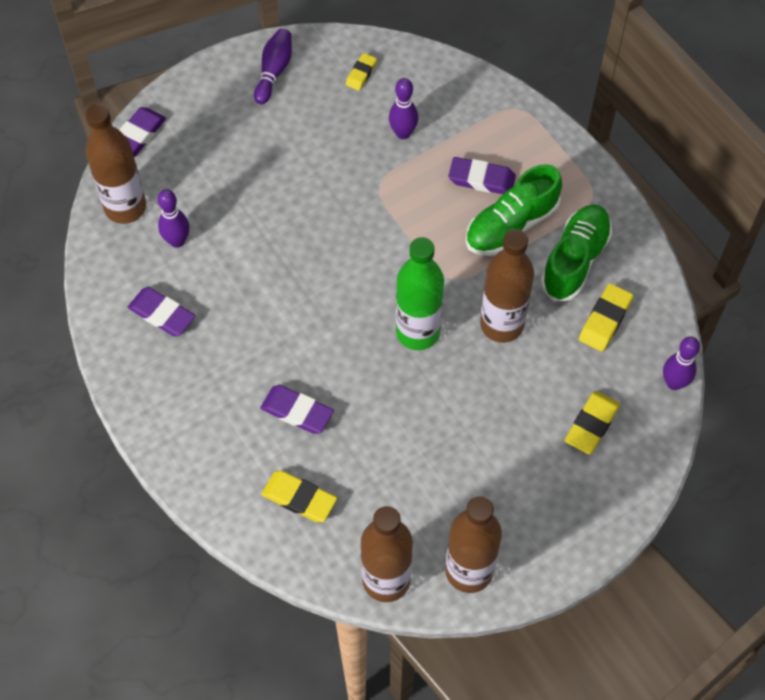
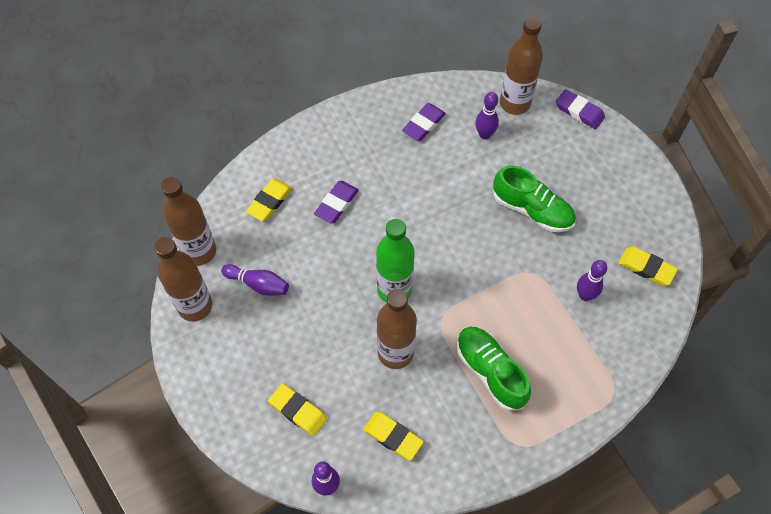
camera: 95 degrees right, 0 degrees up
(274, 71) = (645, 203): purple bowling pin -> purple bowling pin (258, 284)
(361, 74) = (646, 268): yellow eraser -> yellow eraser, size x1.57
(481, 179) = (537, 353): purple eraser -> none
(575, 260) = (452, 420): green shoe -> green shoe (532, 210)

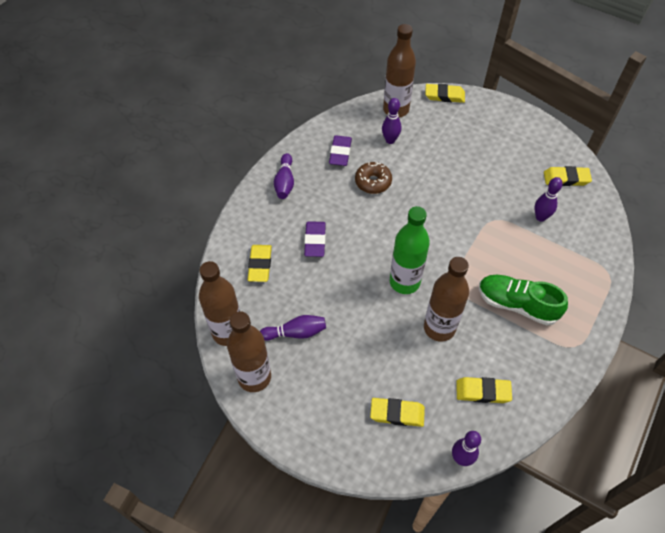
camera: 30 degrees left, 5 degrees down
(348, 129) = (285, 182): none -> purple bowling pin
(435, 171) = (373, 182): none -> brown donut
(532, 210) = (461, 176): green shoe -> none
(579, 111) = (444, 95): purple eraser -> yellow eraser

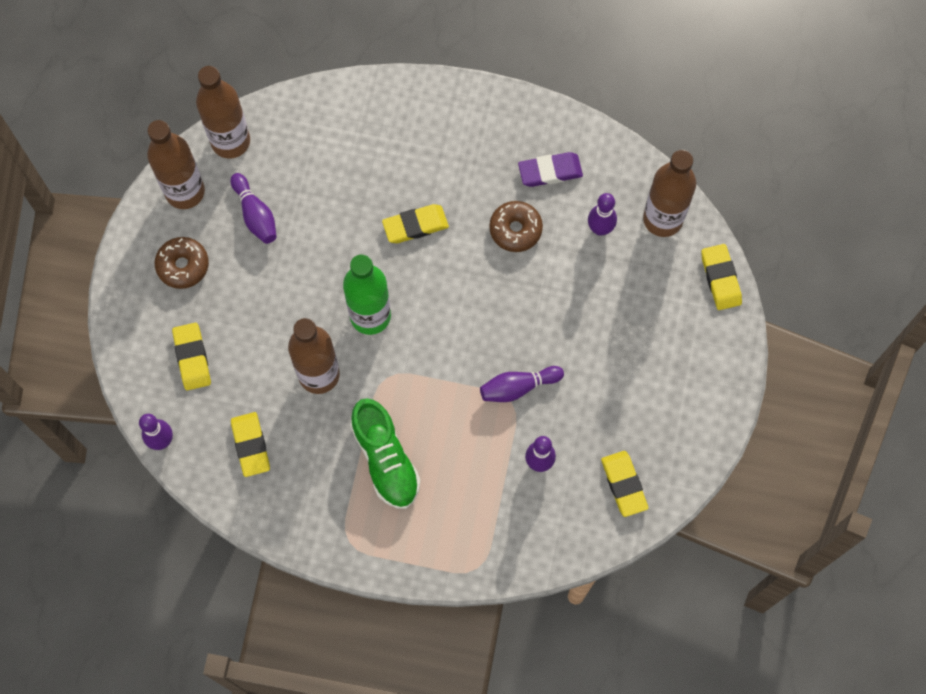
camera: 70 degrees right, 15 degrees up
(260, 265) = (333, 140): yellow eraser -> yellow eraser (415, 225)
(285, 182) = (471, 120): purple bowling pin -> purple bowling pin (518, 387)
(315, 241) = (392, 190): purple eraser -> none
(316, 397) = (183, 265): none -> brown donut
(517, 304) = (385, 459): green shoe -> green shoe turned 150 degrees clockwise

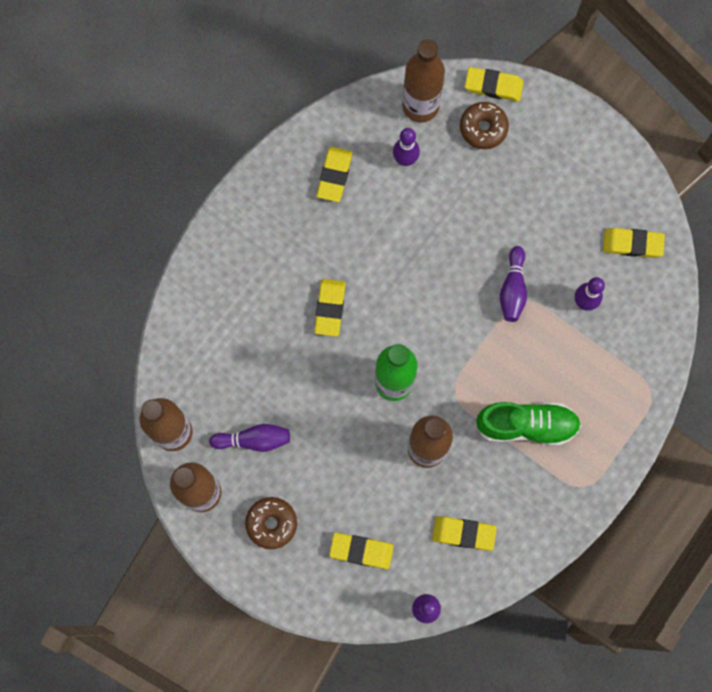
camera: 65 degrees left, 5 degrees up
(515, 229) = (373, 228): brown donut -> brown donut (483, 128)
(550, 171) = (334, 176): purple eraser -> yellow eraser

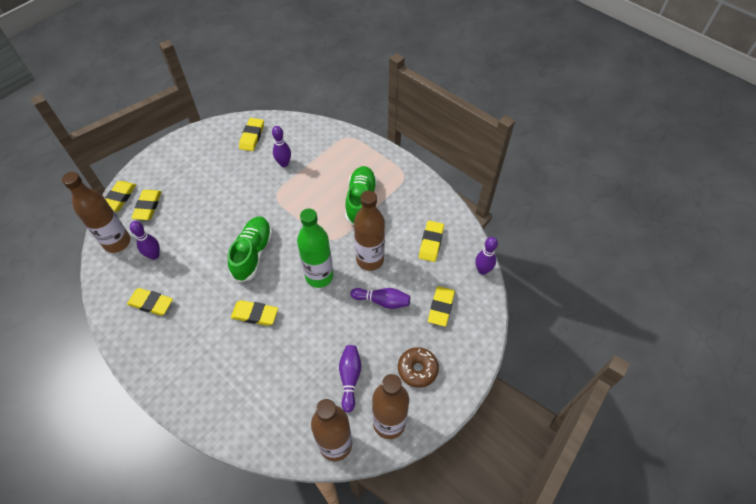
camera: 85 degrees left, 20 degrees down
(420, 287) = (253, 253): none -> green shoe
(483, 128) = (148, 206): brown donut -> yellow eraser
(513, 289) = (266, 200): purple bowling pin -> purple bowling pin (382, 301)

